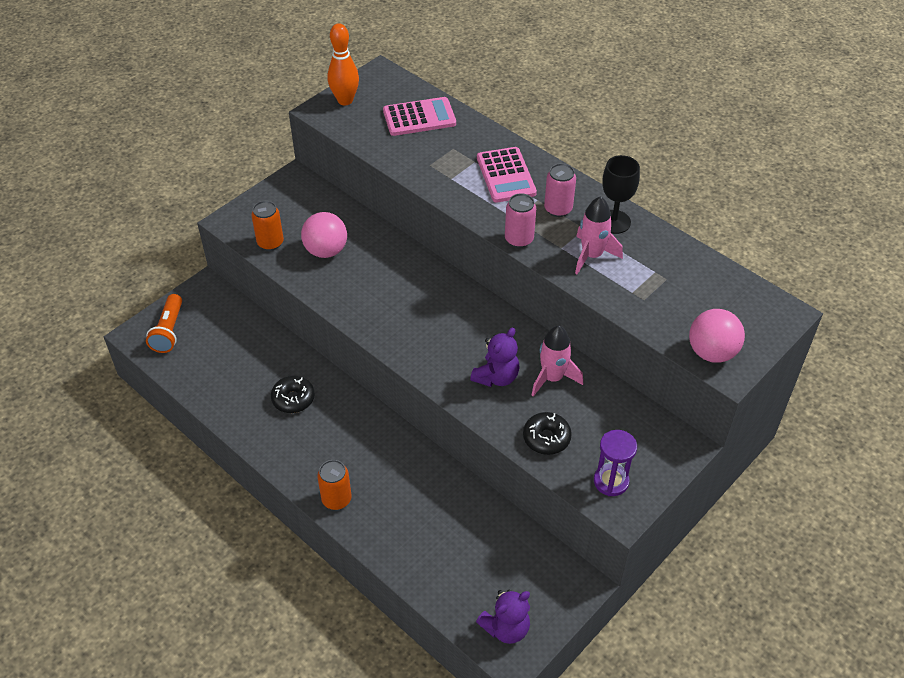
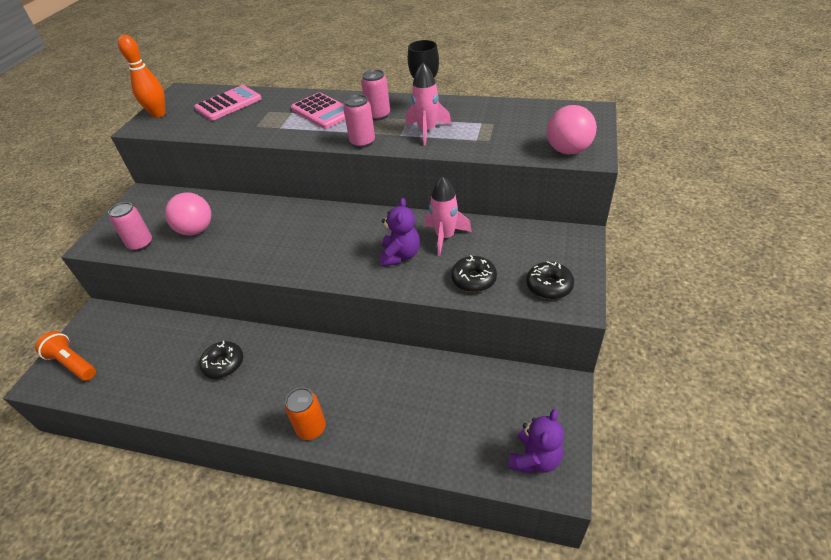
camera: 25 degrees left, 5 degrees down
(169, 331) = (73, 363): orange flashlight -> orange flashlight turned 150 degrees clockwise
(270, 243) = (140, 244): orange can -> pink can
(611, 481) = (549, 286): purple hourglass -> black donut

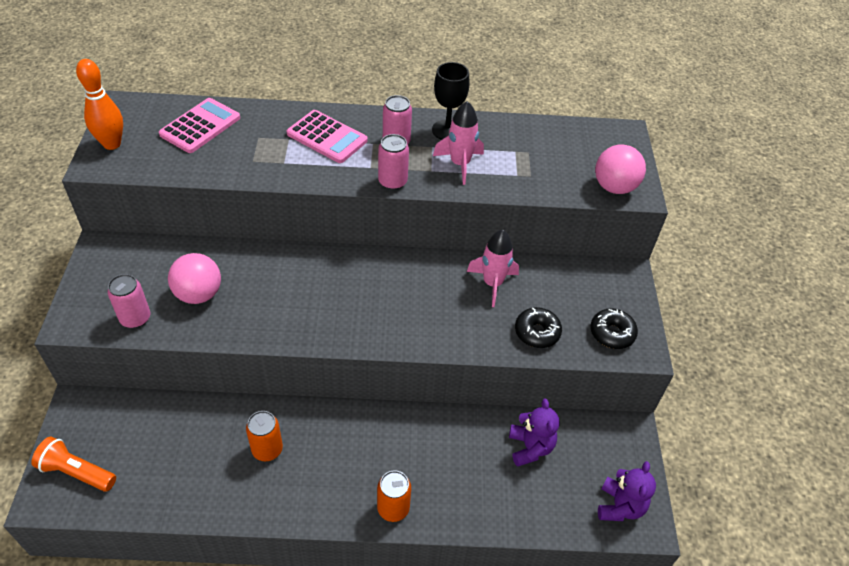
camera: 20 degrees left, 5 degrees up
(223, 364) = (267, 449): black donut -> orange can
(400, 255) = (452, 310): purple teddy bear -> purple teddy bear (530, 447)

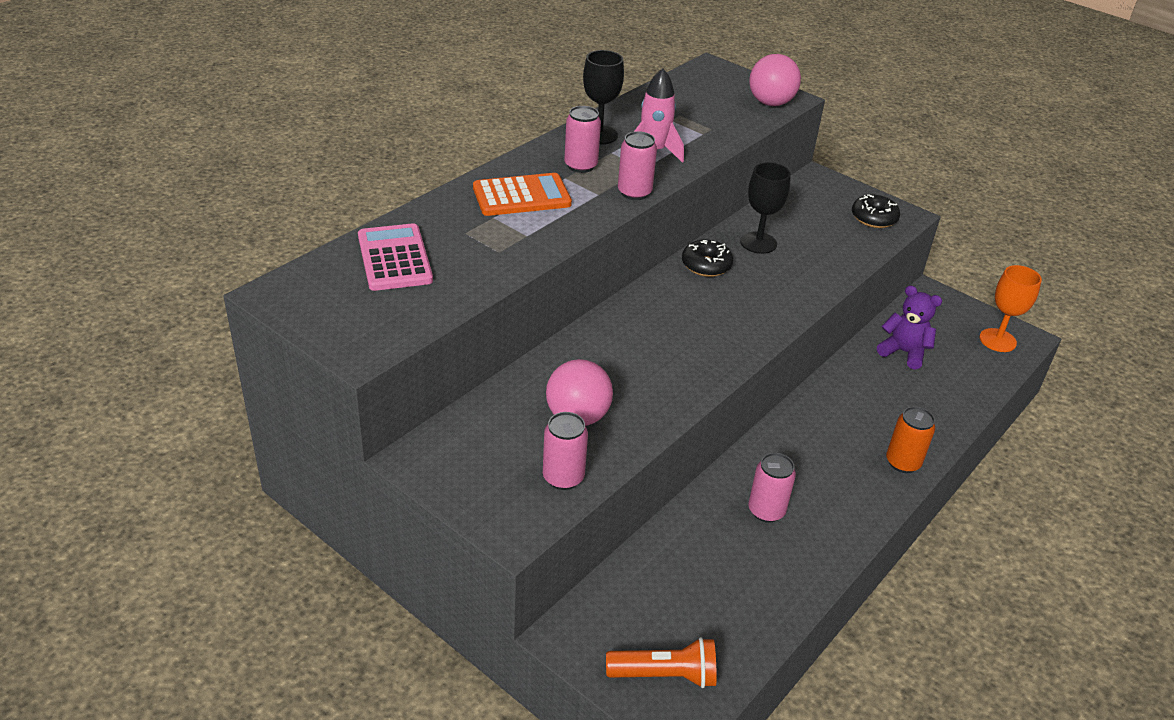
camera: 50 degrees left, 10 degrees down
(77, 472) = (665, 675): orange flashlight -> orange flashlight turned 150 degrees counterclockwise
(112, 144) = (339, 327): orange bowling pin -> none
(267, 449) = (766, 511): orange can -> pink can
(327, 137) = (521, 196): pink calculator -> orange calculator
(492, 283) = (758, 243): pink rocket -> black goblet
(537, 332) = (837, 251): black donut -> black donut (706, 265)
(620, 506) = (997, 340): purple teddy bear -> orange goblet

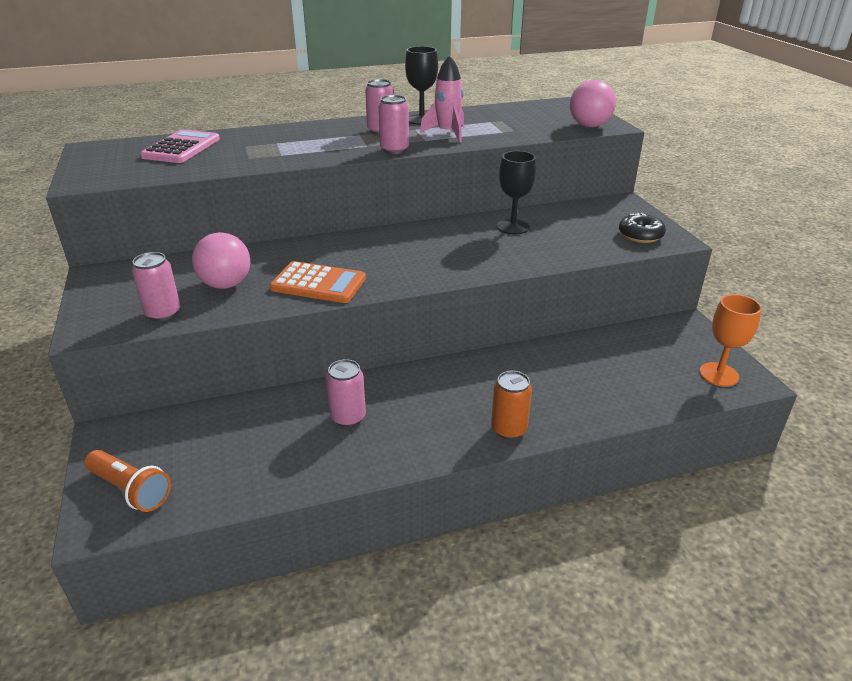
camera: 35 degrees right, 5 degrees down
(521, 196) = (313, 137): orange calculator -> orange calculator (318, 283)
(706, 265) = (450, 229): black donut -> none
(903, 352) = (608, 354): purple teddy bear -> none

